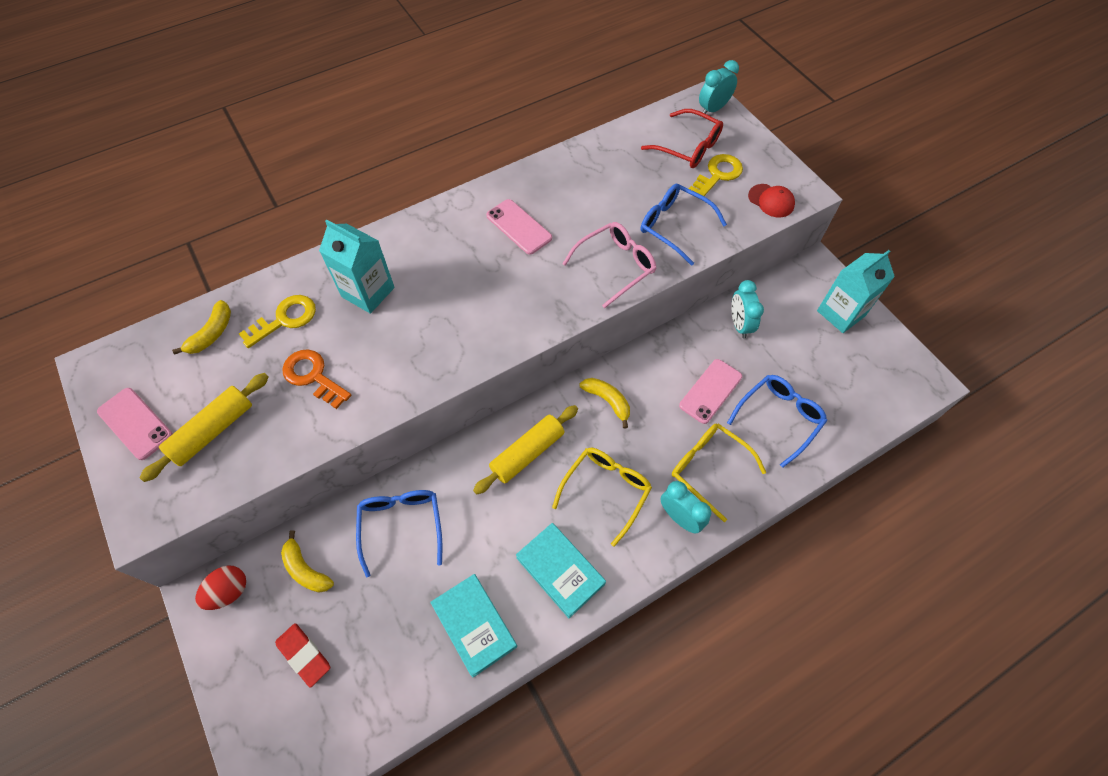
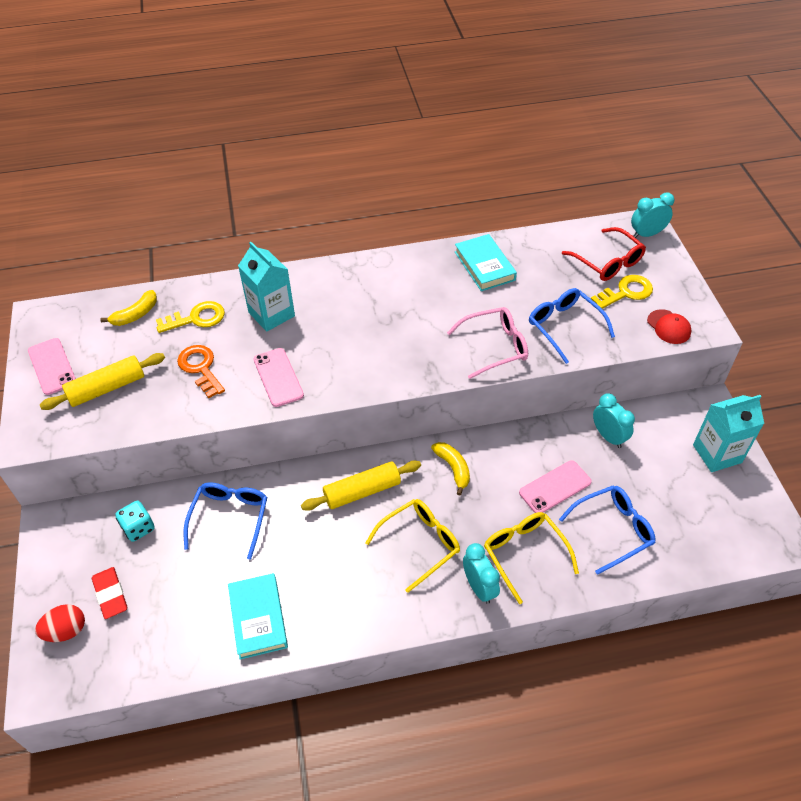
camera: 20 degrees right, 10 degrees down
(229, 591) = (72, 526): red egg -> red egg (66, 630)
(306, 569) = (138, 528): yellow banana -> turquoise dice
(519, 227) = (422, 293): pink phone -> pink phone (278, 377)
(560, 571) = (351, 598): turquoise book -> turquoise book (484, 266)
(739, 324) = (608, 436): turquoise clock -> turquoise clock turned 135 degrees clockwise

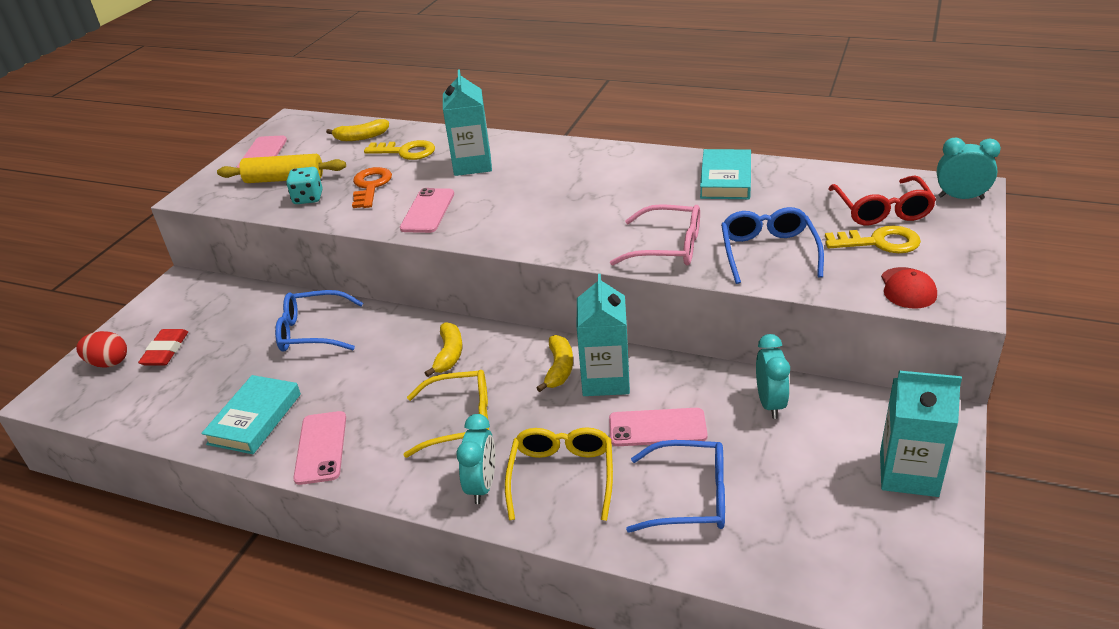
camera: 35 degrees right, 15 degrees down
(138, 528) = (236, 311): turquoise dice -> turquoise dice (308, 198)
(230, 518) = (313, 332): blue glasses -> blue glasses turned 135 degrees counterclockwise
(336, 616) = (321, 447): none -> pink phone
(362, 491) = (449, 354): yellow rolling pin -> yellow banana
(492, 464) = (605, 380): none -> turquoise carton

